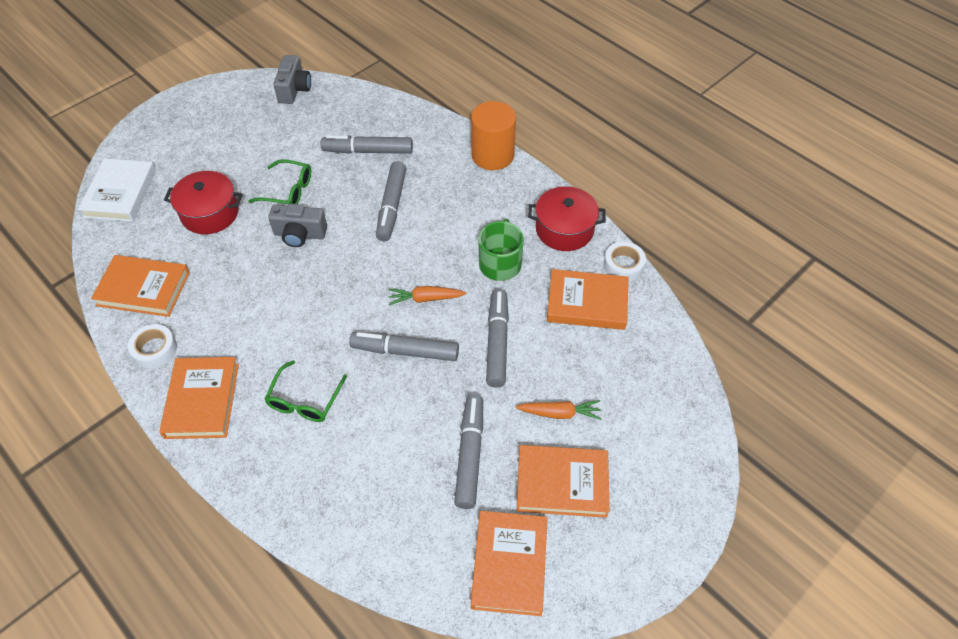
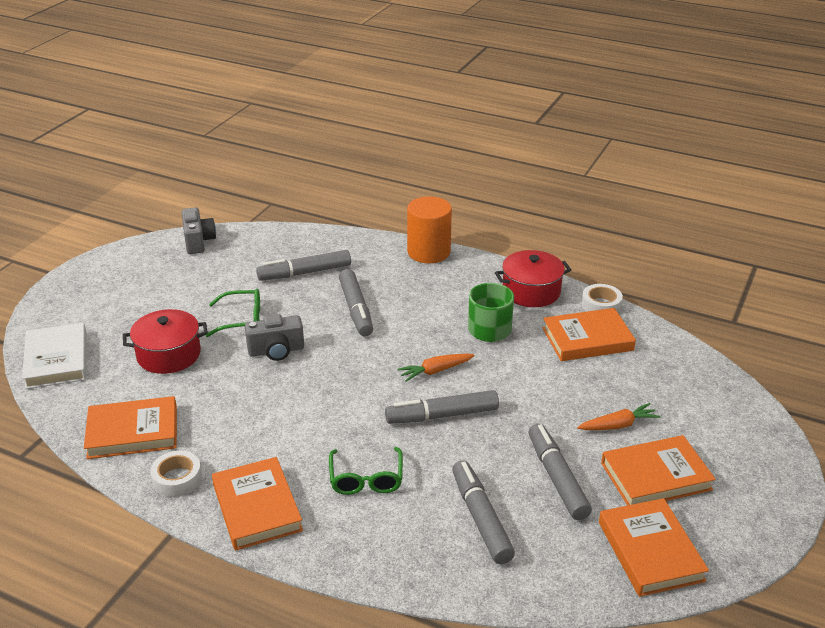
camera: 20 degrees left, 20 degrees down
(497, 342) = (525, 387): grey marker -> grey marker (481, 518)

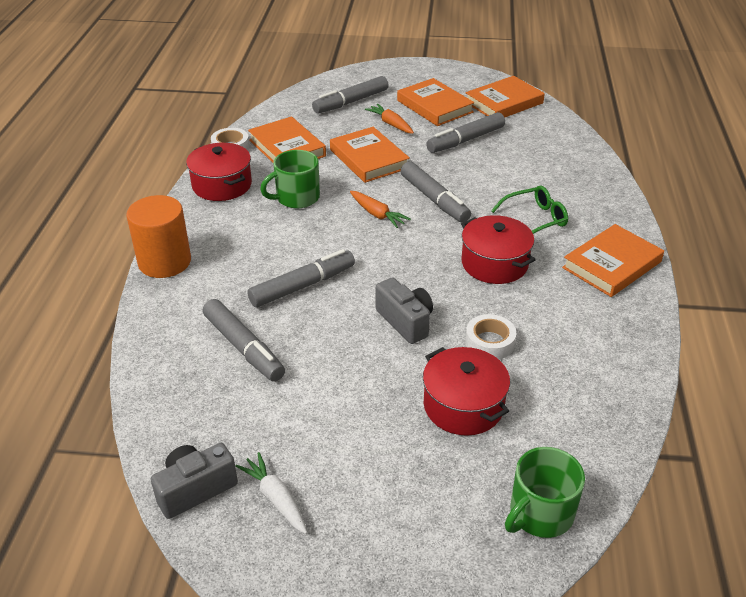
camera: 110 degrees left, 5 degrees up
(56, 360) = (540, 513): white book -> green mug
(133, 432) = (596, 379): orange book -> orange book (369, 159)
(166, 266) = (275, 498): none -> white carrot
(177, 479) = (624, 322): white tape -> white tape (489, 342)
(242, 319) = (364, 368): green glasses -> none
(314, 424) = (494, 263): none -> red pot
(481, 518) = (530, 163): grey marker -> grey marker (351, 102)

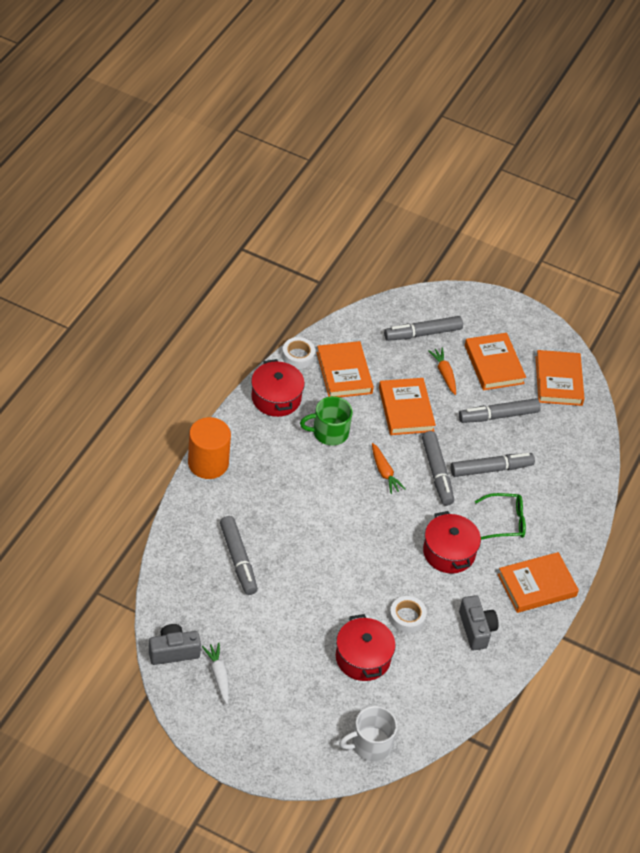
camera: 15 degrees right, 10 degrees up
(302, 286) = (298, 521): grey marker -> grey marker (491, 469)
(405, 321) = (357, 579): grey camera -> grey camera (476, 629)
(503, 103) = (558, 381): orange book -> orange book turned 75 degrees counterclockwise
(540, 513) = (370, 744): green mug -> white mug

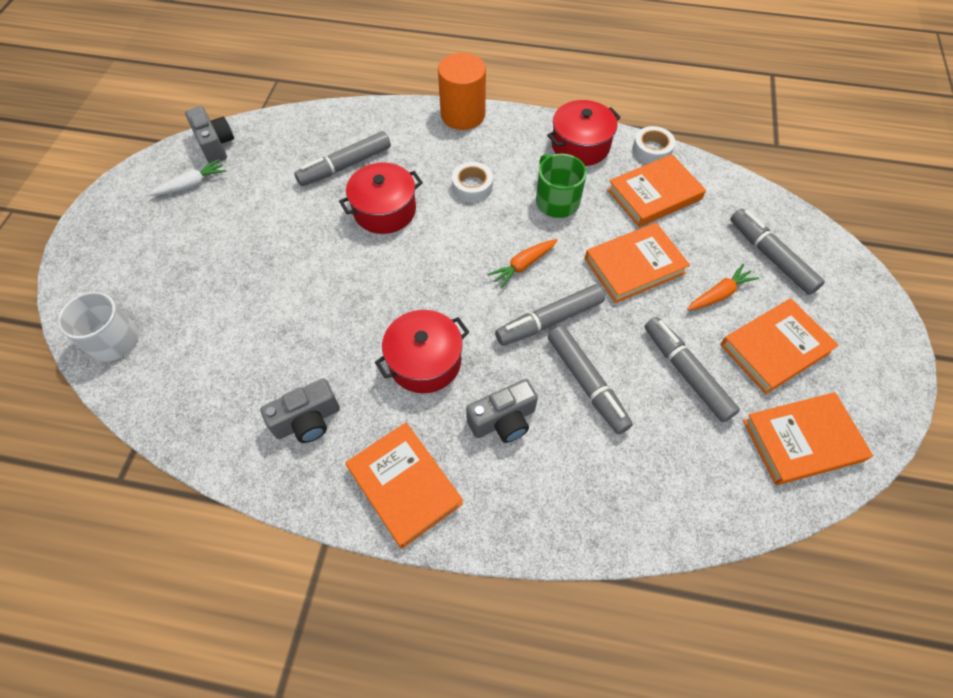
camera: 80 degrees right, 10 degrees up
(363, 658) = (237, 304): red pot -> red pot (384, 210)
(407, 617) = (307, 337): white tape -> white tape (472, 186)
(505, 521) = (503, 420): green glasses -> grey camera

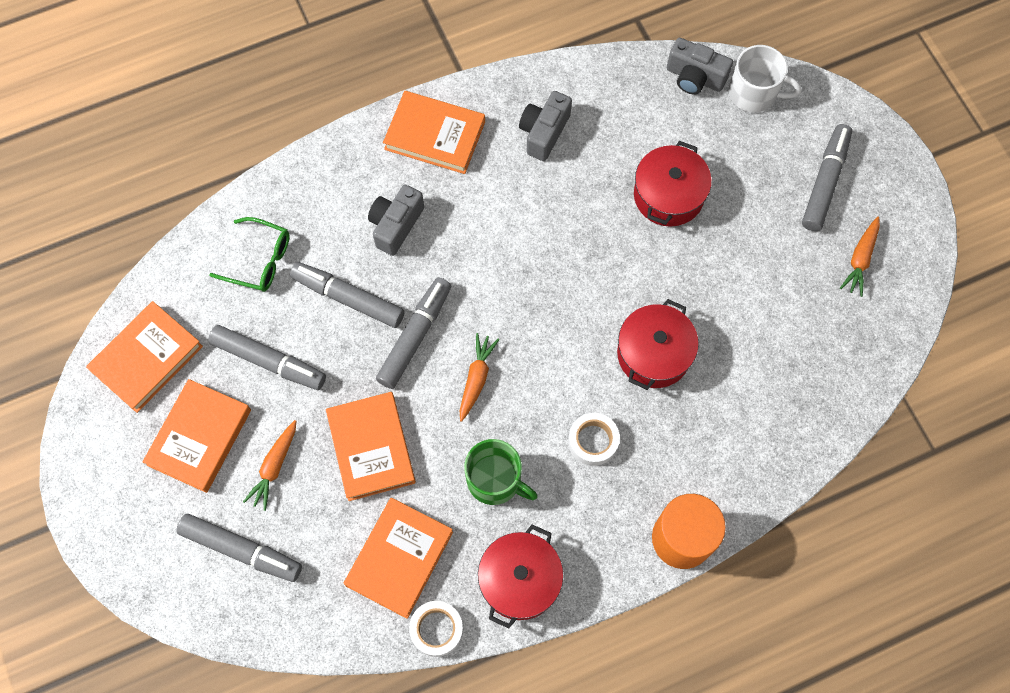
camera: 145 degrees right, 10 degrees up
(191, 184) = (860, 259): white carrot -> orange carrot
(215, 145) = (892, 317): grey camera -> grey camera (694, 77)
(345, 166) = (740, 380): grey marker -> grey marker (824, 182)
(425, 361) = (493, 232): red pot -> red pot (668, 195)
(634, 266) = (371, 448): orange book -> orange book turned 45 degrees counterclockwise
(650, 467) = (260, 260): none -> green glasses

